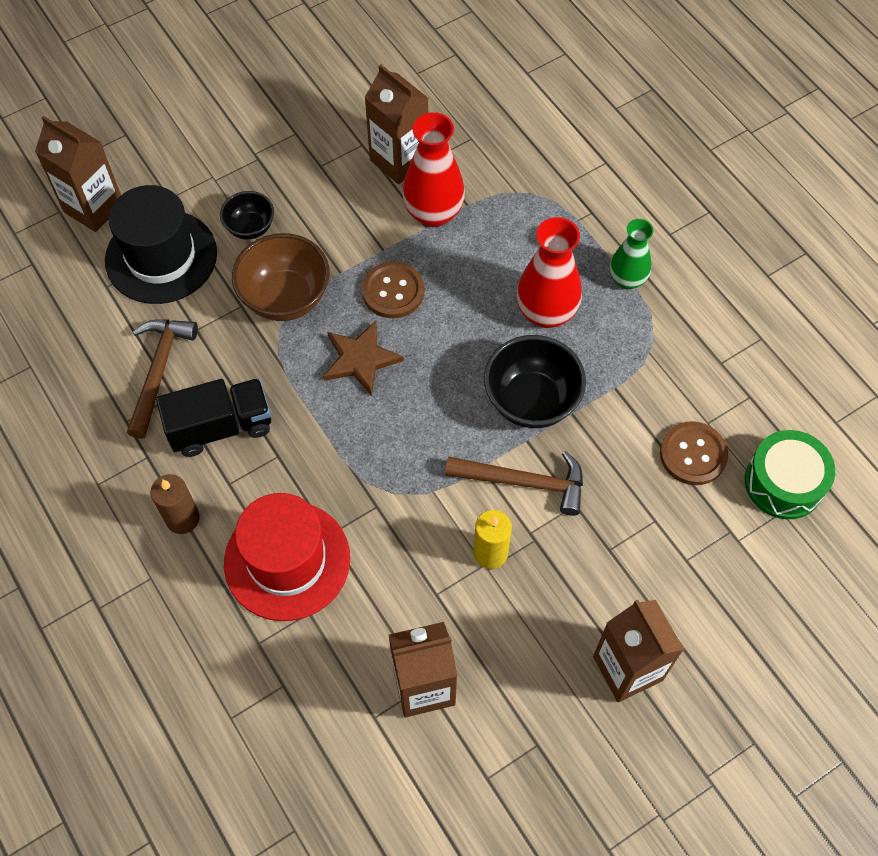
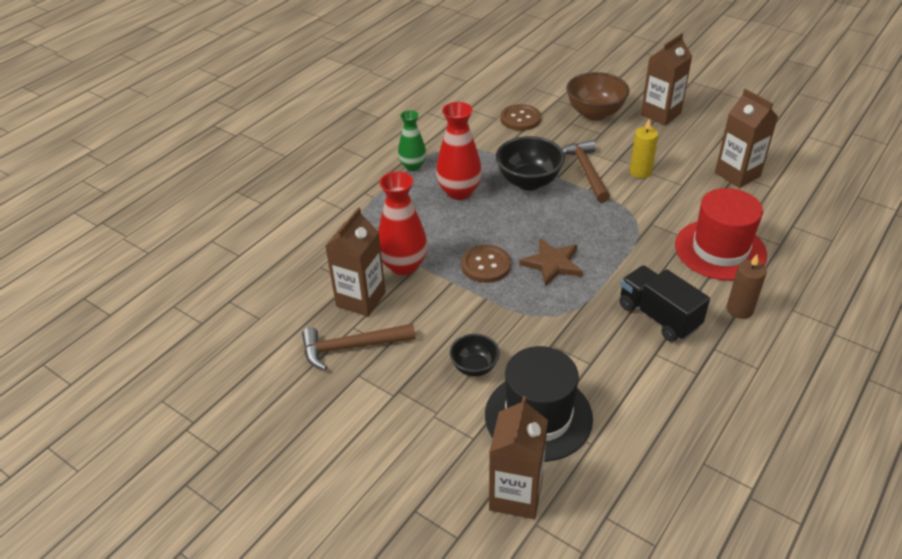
camera: 110 degrees left, 20 degrees down
(159, 371) = (642, 371): brown hammer -> brown hammer (351, 347)
(285, 298) = (528, 320): brown bowl -> brown bowl (595, 113)
(783, 483) = (515, 89): green drum -> none

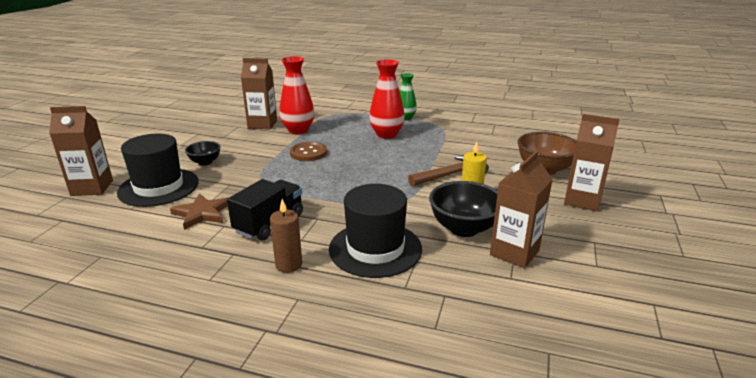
camera: 70 degrees right, 15 degrees down
(351, 347) = (220, 128): brown hammer -> none
(520, 119) = (500, 142): brown button -> none
(529, 182) = (417, 155): black bowl -> black bowl (464, 228)
(552, 264) = (320, 174): brown star -> brown star (202, 213)
(720, 250) = (375, 249): red hat -> black hat

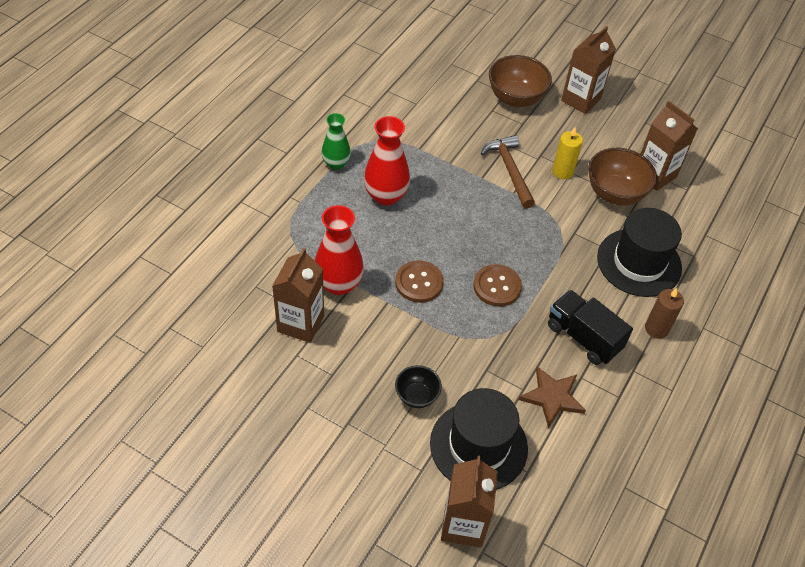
camera: 80 degrees left, 25 degrees up
(315, 180) = (497, 286): none -> brown button
(464, 228) = (615, 193): black bowl -> brown bowl

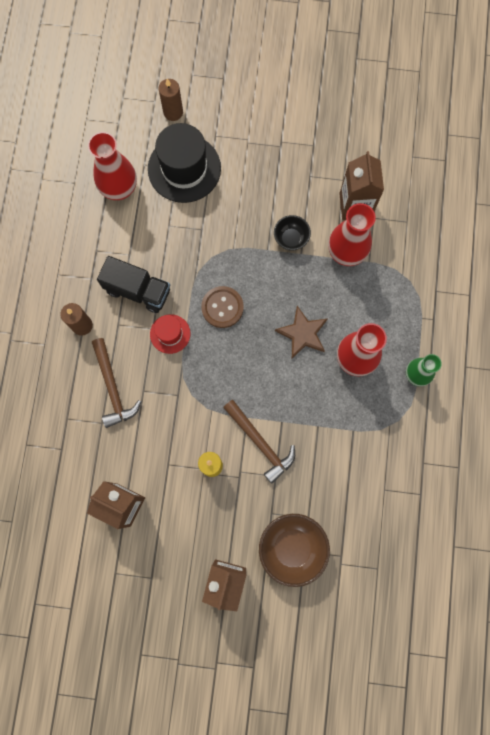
camera: 160 degrees right, 25 degrees up
(417, 396) = (243, 186): black bowl -> black bowl (291, 239)
(419, 282) = (285, 282): brown button -> none
(463, 524) = (173, 112): brown carton -> brown candle
(552, 397) = (145, 228): brown star -> brown star (302, 333)
(562, 285) = (170, 334): none -> red hat
(569, 456) = (119, 188): none -> red vase
(615, 193) = (155, 460): brown bowl -> none
(639, 262) = (113, 388): black hat -> brown hammer

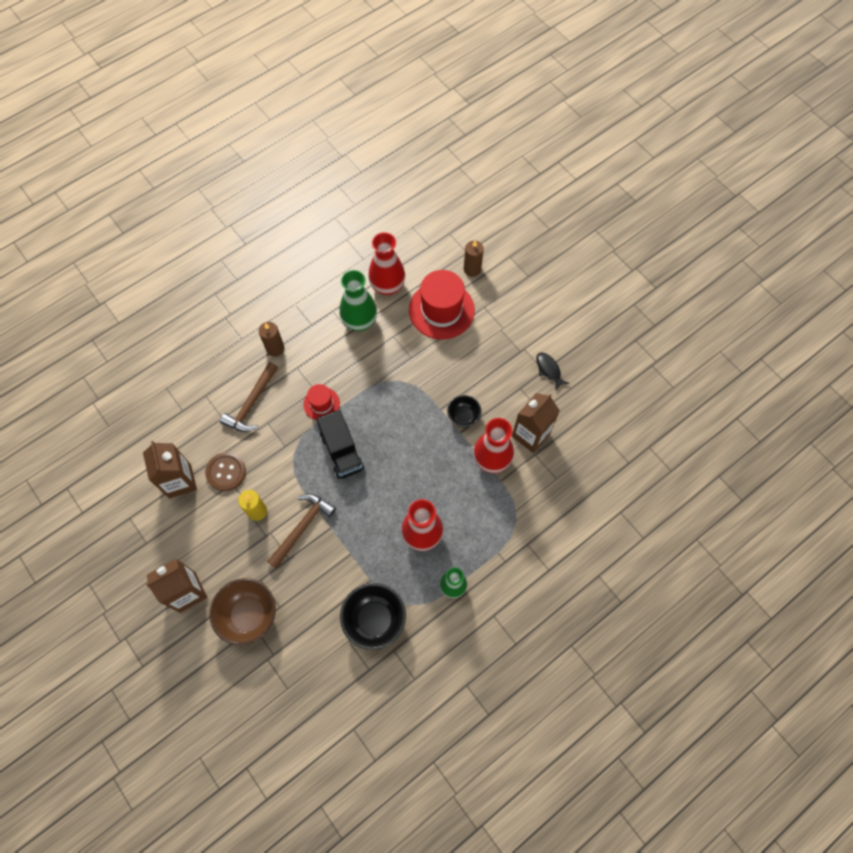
camera: 45 degrees right, 10 degrees down
(128, 238) = (359, 321): none -> green vase
(138, 290) = (331, 358): black truck -> black truck (342, 451)
(184, 168) = (441, 310): black hat -> red hat
(222, 307) = (371, 418): brown button -> brown button (226, 472)
(260, 443) = (302, 527): brown hammer -> brown hammer turned 150 degrees counterclockwise
(302, 333) = (405, 484): brown star -> none
(317, 141) = (549, 370): none -> black fish
(386, 455) = (374, 620): none -> black bowl

